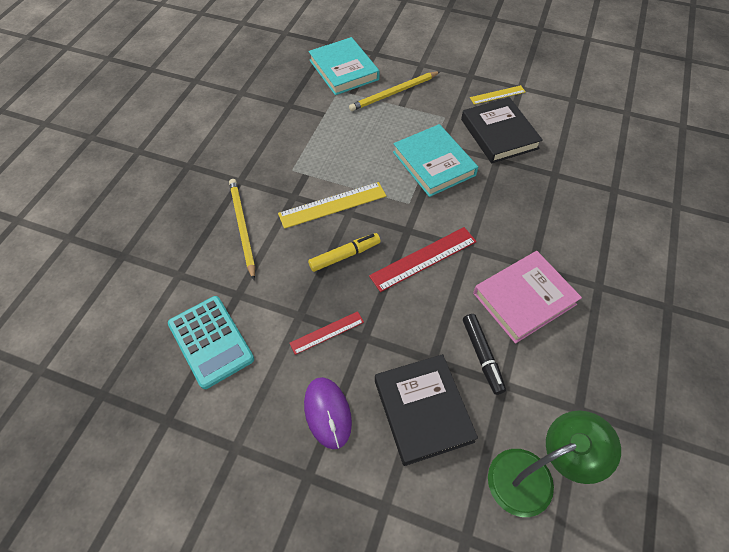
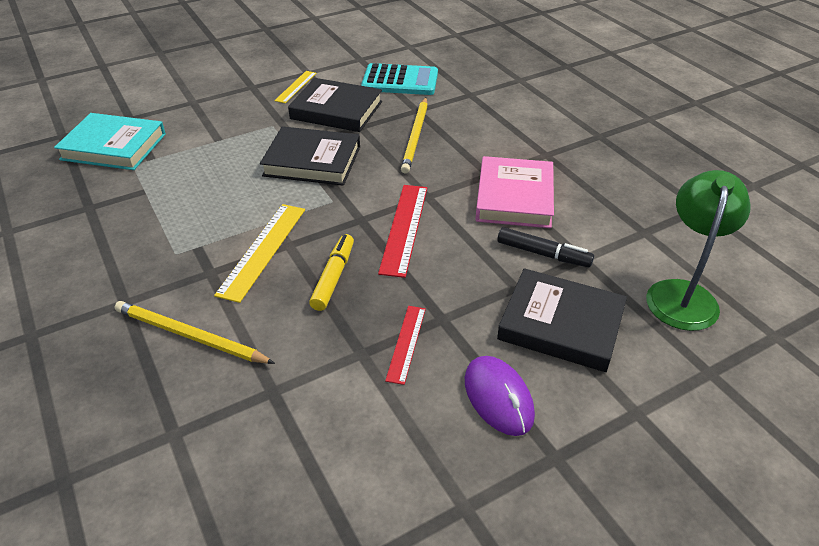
camera: 50 degrees left, 15 degrees down
(211, 341) = (304, 453): turquoise calculator -> turquoise calculator (400, 81)
(327, 413) = (498, 397): purple mouse -> purple mouse turned 45 degrees clockwise
(394, 93) = (196, 135): yellow pencil -> yellow pencil (415, 137)
(434, 163) = (312, 161): turquoise book -> black book

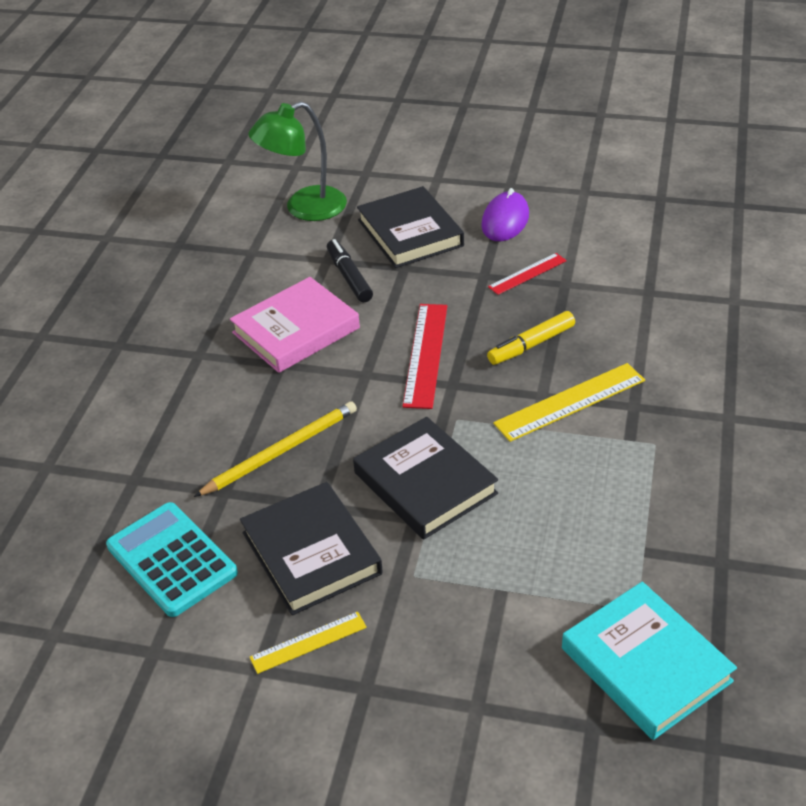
camera: 135 degrees left, 0 degrees up
(190, 336) = (685, 358): yellow pencil -> none
(404, 228) = (425, 354): red ruler -> red ruler turned 45 degrees counterclockwise

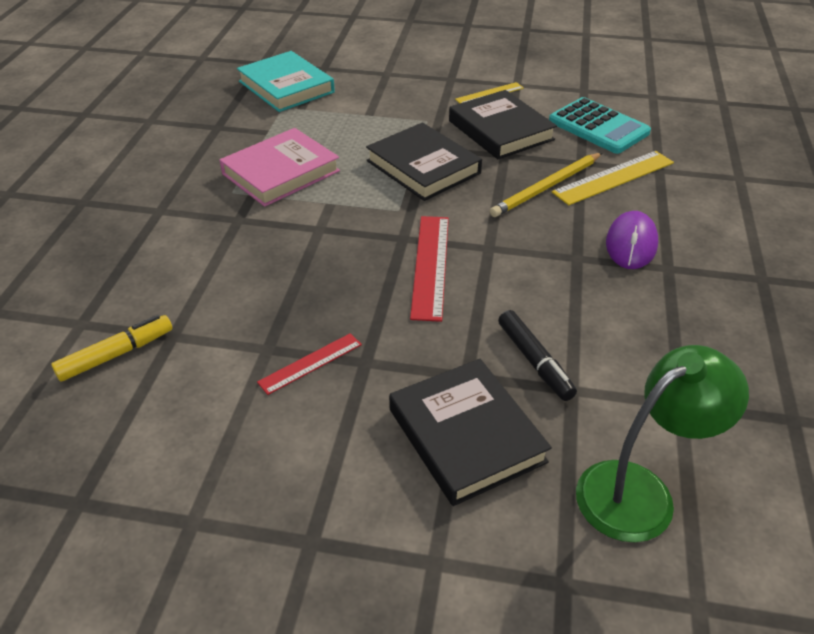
camera: 175 degrees right, 0 degrees up
(296, 330) = (575, 292): pink book -> pink book (281, 172)
(505, 220) = (327, 458): purple mouse -> purple mouse (631, 244)
(531, 345) = (321, 274): yellow marker -> yellow marker (116, 354)
(570, 402) = (294, 222): yellow ruler -> yellow ruler (613, 177)

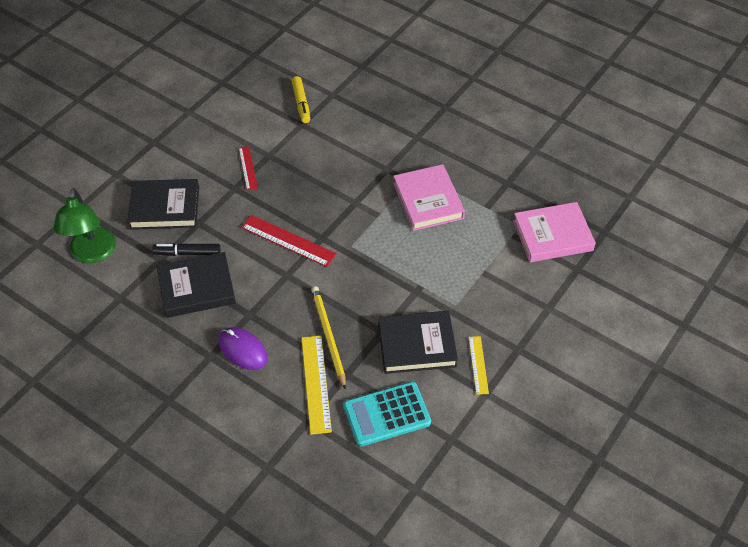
camera: 115 degrees right, 10 degrees up
(286, 87) = (552, 236): turquoise book -> pink book
(423, 167) = (393, 277): black book -> black book (197, 288)

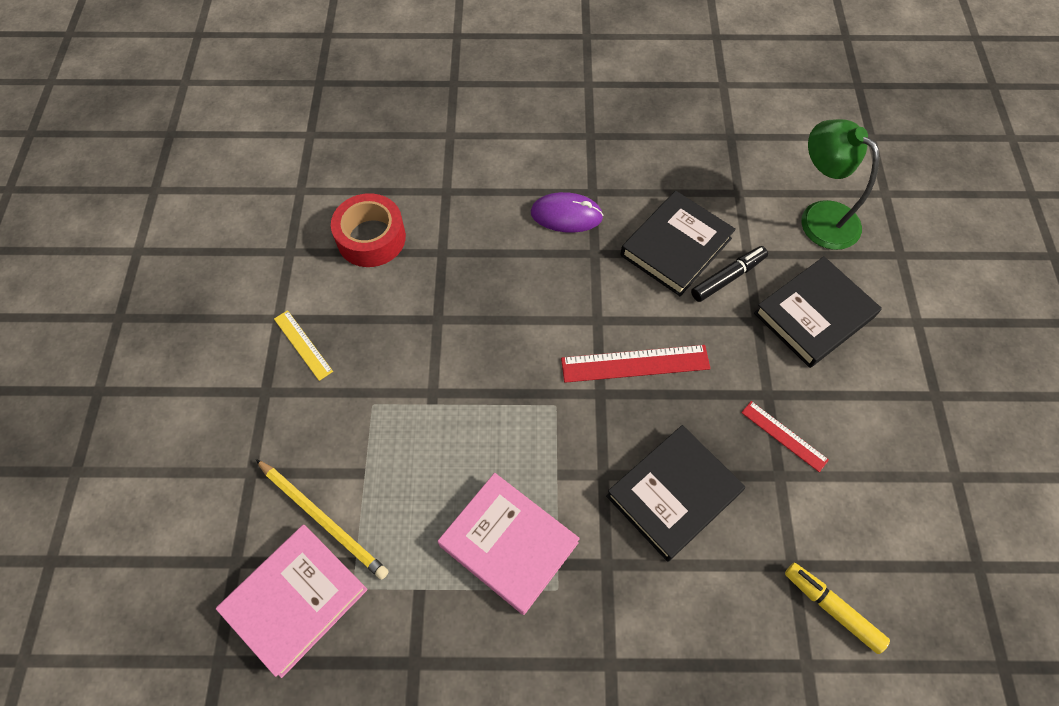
camera: 145 degrees right, 10 degrees up
(316, 383) = (465, 226): yellow ruler -> none
(328, 336) = (491, 279): yellow pencil -> yellow pencil (323, 519)
(387, 414) = (371, 238): turquoise calculator -> red tape
(417, 345) = (387, 326): black book -> black book (673, 494)

